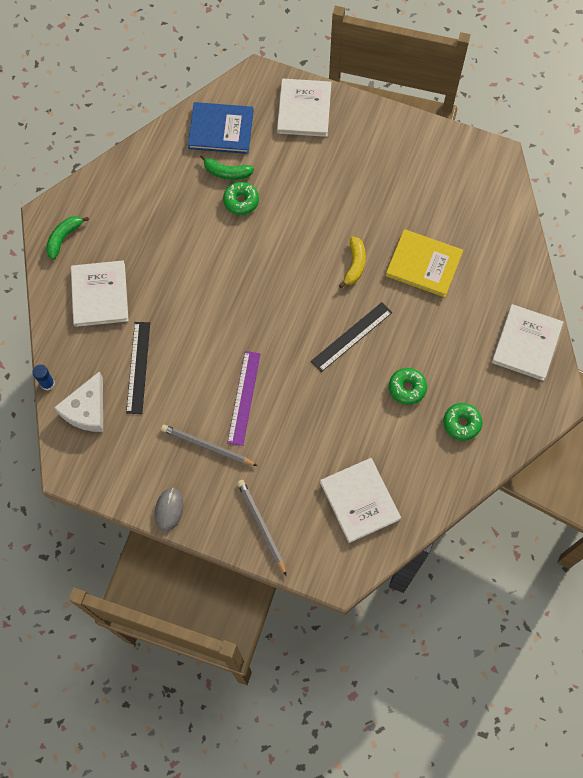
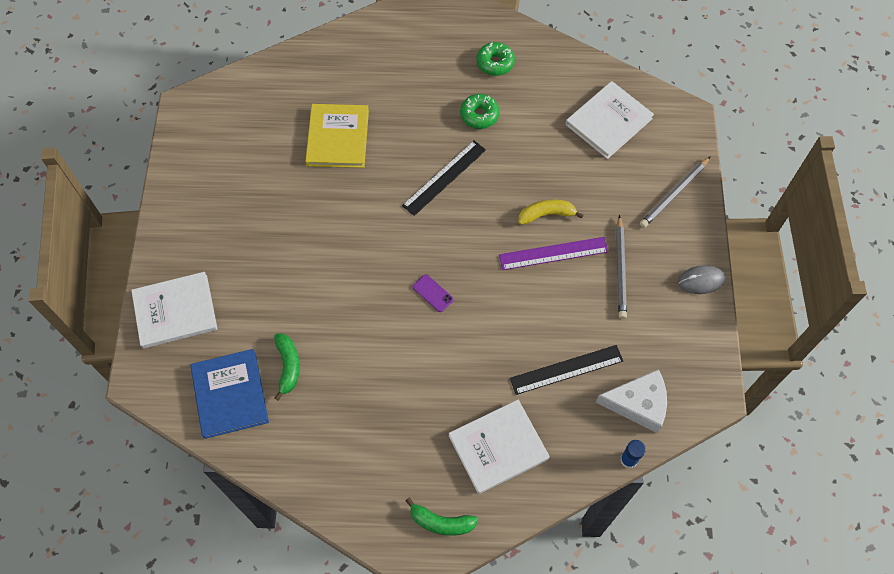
camera: 110 degrees left, 5 degrees down
(241, 201) = (322, 337): green donut -> none
(246, 291) = (432, 293): none -> purple phone
(351, 336) = (444, 177): black ruler -> black ruler turned 75 degrees counterclockwise
(354, 265) = (361, 199): yellow banana -> yellow banana (546, 214)
(526, 343) = (392, 33): white book -> none

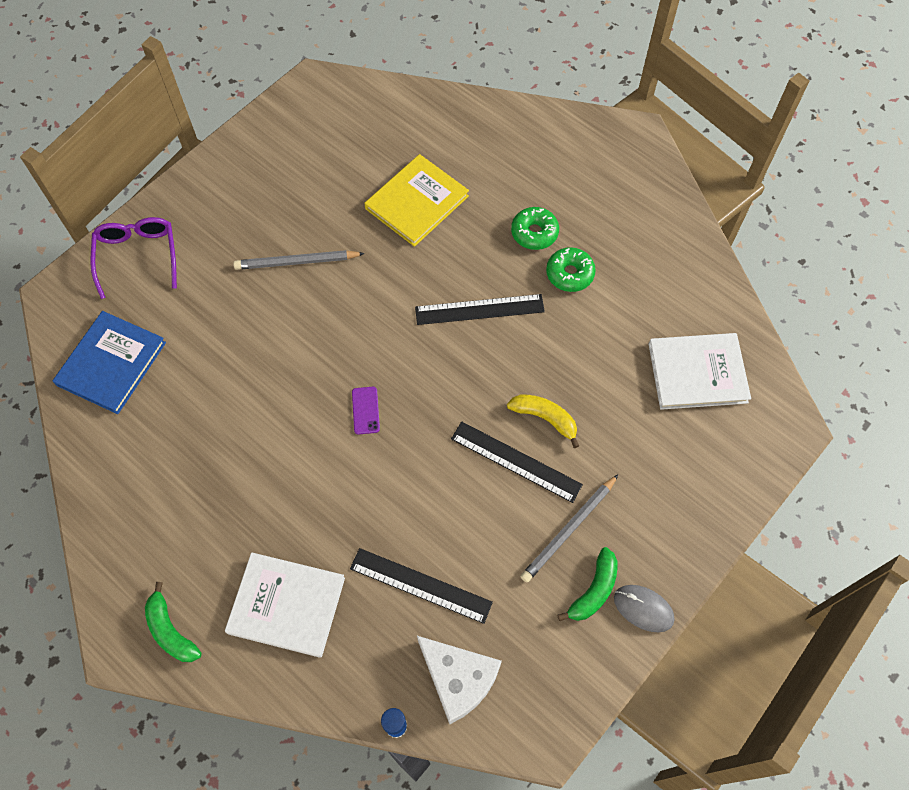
camera: 40 degrees right, 0 degrees up
(175, 311) = (138, 256): white book -> purple glasses
(288, 366) = (180, 377): green banana -> green banana (594, 590)
(495, 63) = (633, 234): green donut -> green donut (534, 233)
(553, 253) = (516, 461): purple ruler -> black ruler
(674, 193) = (699, 497): grey pencil -> grey pencil (297, 262)

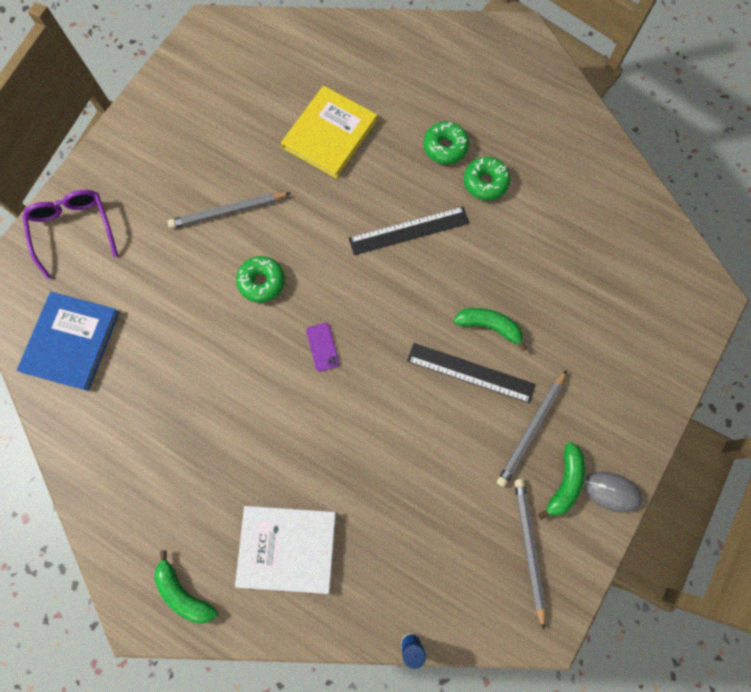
camera: 10 degrees left, 10 degrees up
(316, 336) = (262, 282): none -> green donut
(420, 585) = (407, 506): black ruler -> none
(458, 679) = (458, 588): white cheese -> none
(542, 651) = (529, 548): none -> grey pencil
(545, 418) = (489, 326): yellow banana -> green banana
(697, 373) = (619, 259): white book -> none

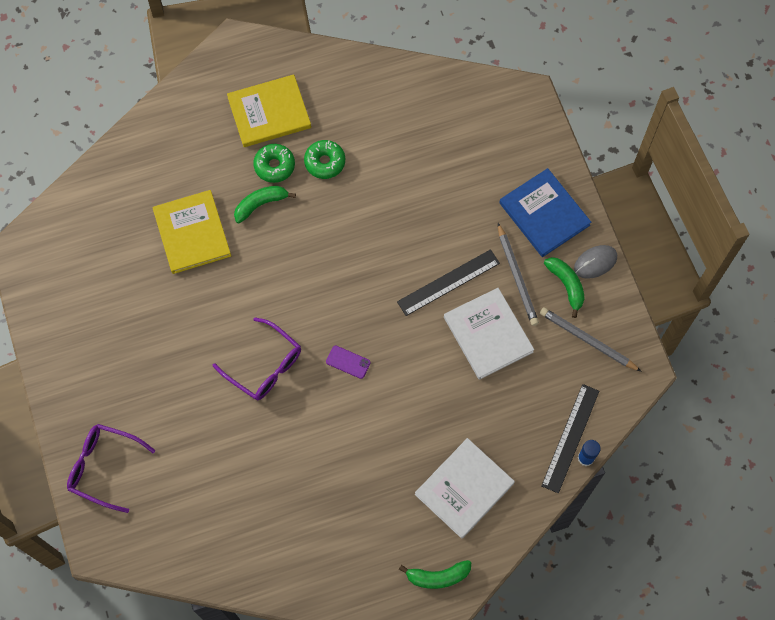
camera: 50 degrees left, 5 degrees down
(71, 342) = (193, 529): blue book -> blue book (544, 214)
(228, 211) = (189, 348): grey pencil -> none
(262, 282) = (264, 366): green donut -> purple glasses
(409, 231) = (315, 240): black ruler -> black ruler (570, 438)
(453, 448) = (488, 334): none -> white book
(487, 106) = (269, 112): none -> yellow book
(489, 326) = (428, 245): green banana -> green banana (260, 204)

